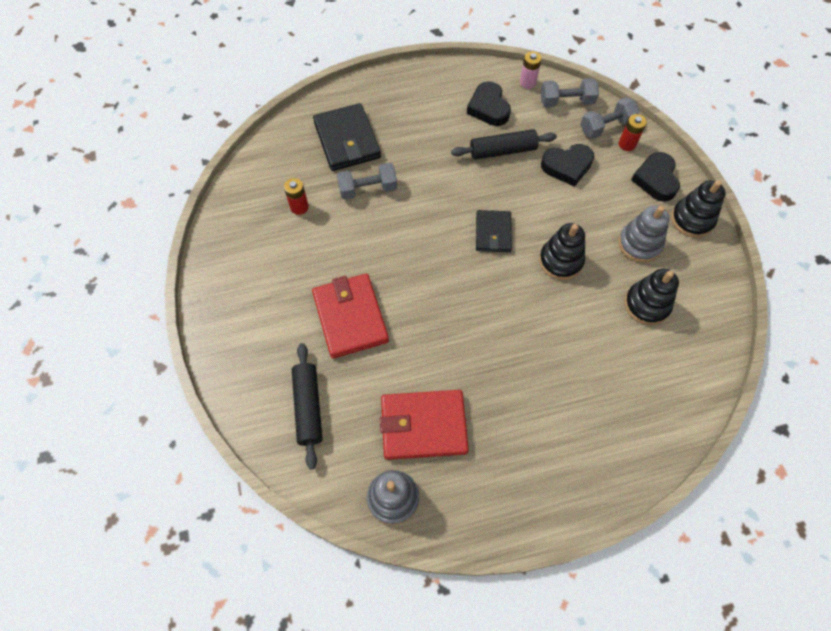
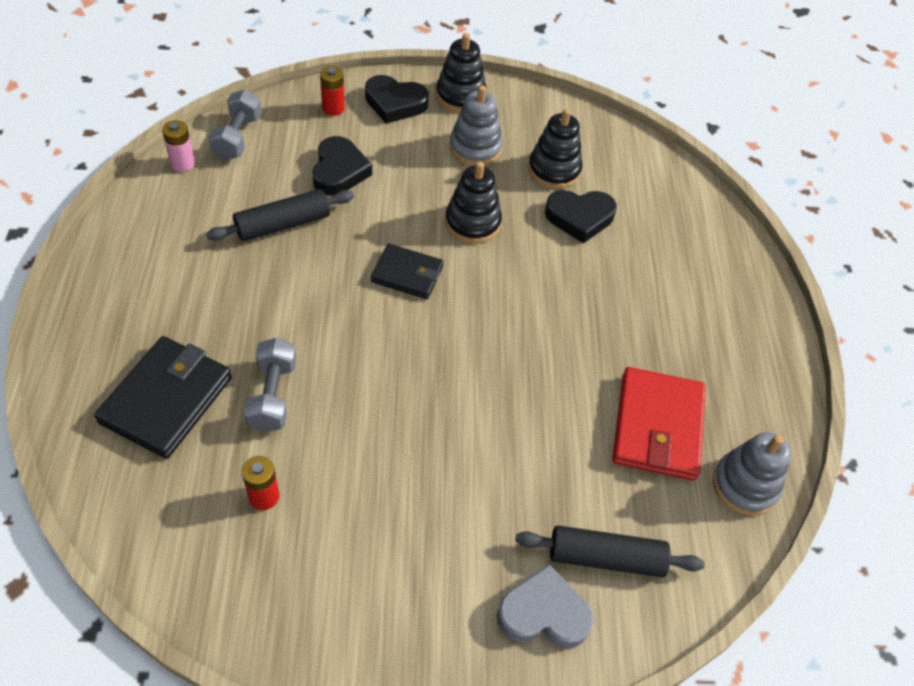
camera: 80 degrees left, 10 degrees down
(261, 376) = (543, 613): none -> grey heart
(347, 140) = (166, 400): black wallet -> black wallet turned 60 degrees counterclockwise
(350, 317) = (481, 472): red wallet -> none
(488, 108) = (202, 216): black heart -> black heart (579, 218)
(502, 151) = (283, 224): black rolling pin -> black rolling pin turned 60 degrees clockwise
(606, 126) = (297, 116): grey dumbbell -> none

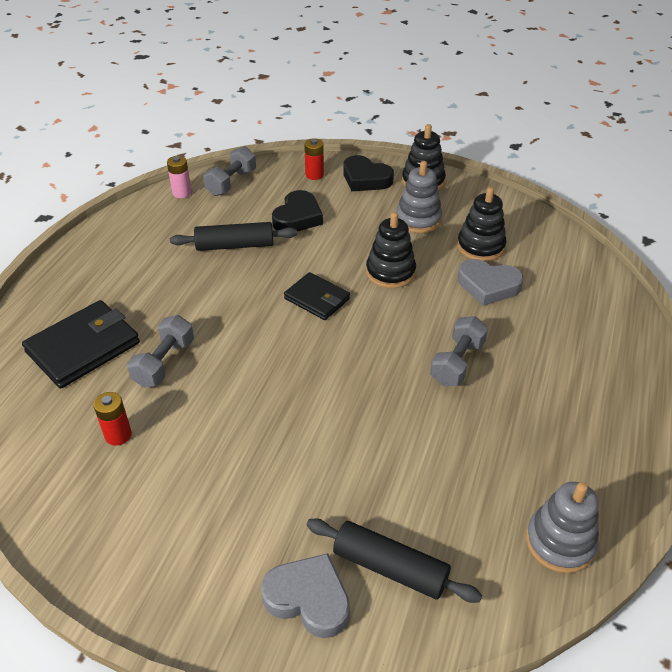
camera: 25 degrees right, 10 degrees down
(579, 218) = (488, 286): black heart -> grey heart
(583, 317) = (457, 363): none -> grey dumbbell
(657, 426) = (490, 468): red wallet -> none

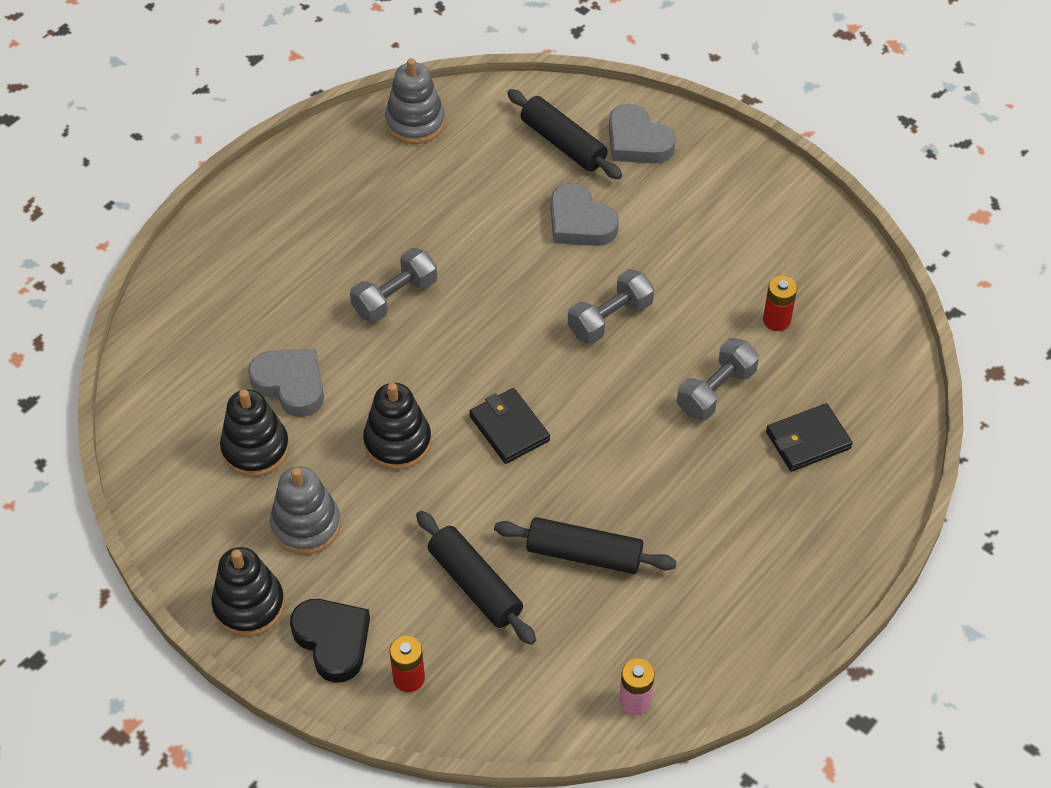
camera: 160 degrees left, 10 degrees up
(83, 347) = (808, 440): black wallet -> black wallet, size x0.62
(231, 182) = (549, 701): grey dumbbell -> grey dumbbell (610, 319)
(297, 217) = (475, 585): black heart -> black rolling pin
(332, 477) = (580, 222): none -> grey heart

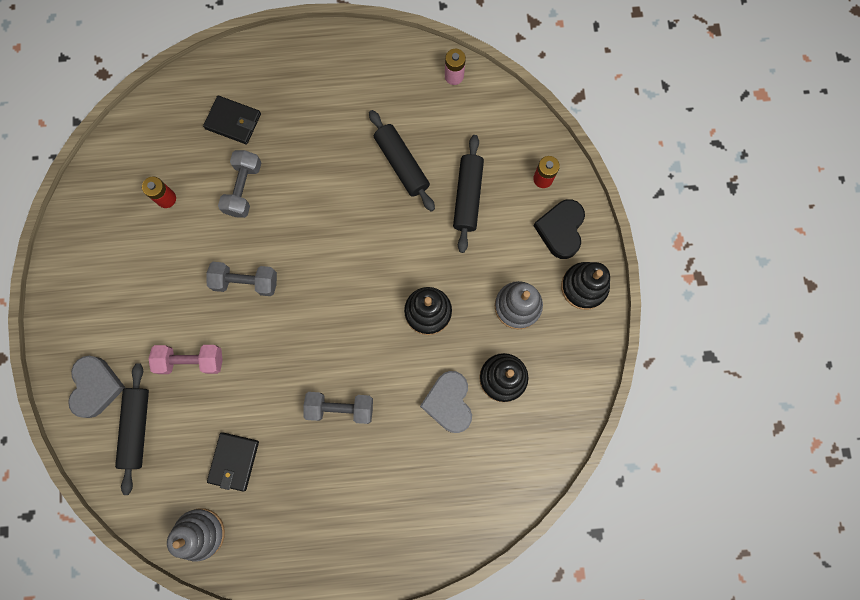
camera: 135 degrees left, 25 degrees up
(509, 428) = (365, 266): black wallet -> black wallet (234, 461)
(580, 222) = (191, 361): grey heart -> pink dumbbell
(716, 391) = (243, 188): grey dumbbell -> grey dumbbell turned 75 degrees counterclockwise

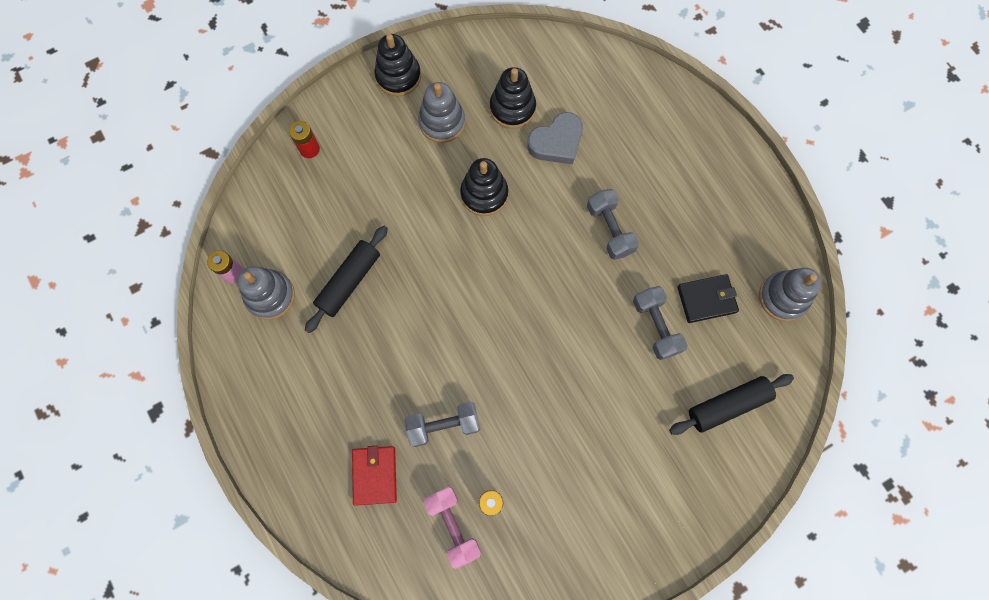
camera: 115 degrees left, 5 degrees down
(96, 387) = (713, 467): grey heart -> none
(191, 361) = (639, 387): pink dumbbell -> pink dumbbell (453, 526)
(233, 121) = (374, 475): black wallet -> red wallet
(245, 282) = (537, 374): grey dumbbell -> grey dumbbell (656, 326)
(420, 98) = (270, 296): none -> grey stacking toy
(467, 196) = (356, 207): black rolling pin -> none
(561, 230) = (353, 115): black heart -> none

